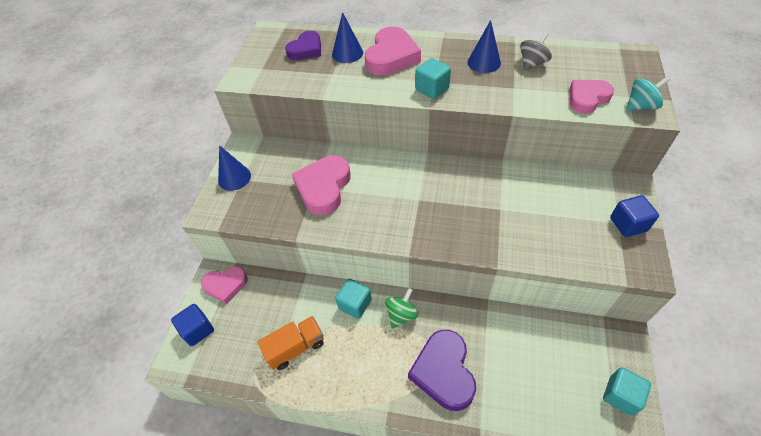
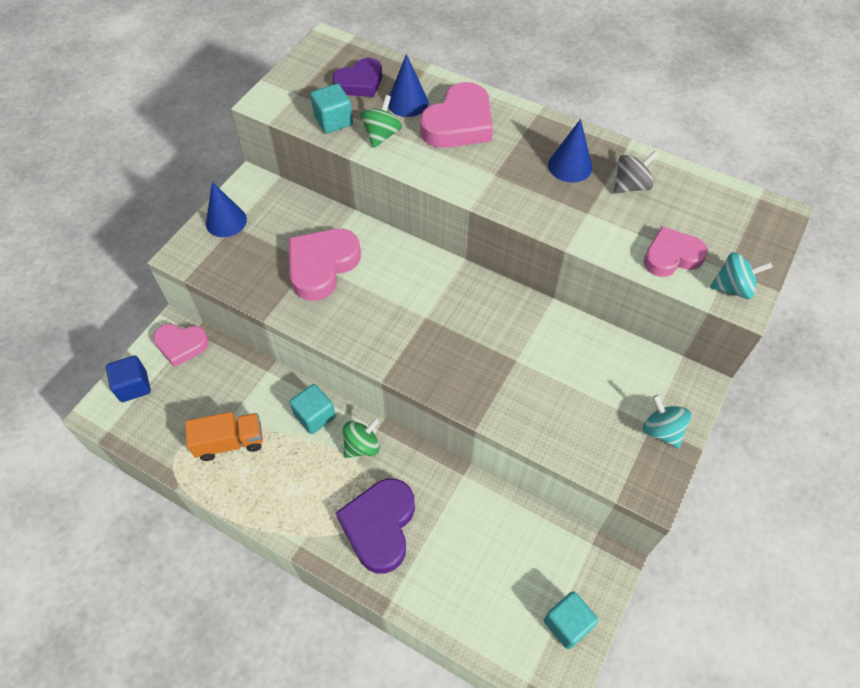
camera: 15 degrees right, 5 degrees up
(339, 78) = (381, 135): none -> green spinning top
(432, 89) = (485, 184): turquoise cube -> turquoise cube (333, 121)
(628, 224) = (661, 430): blue cube -> turquoise spinning top

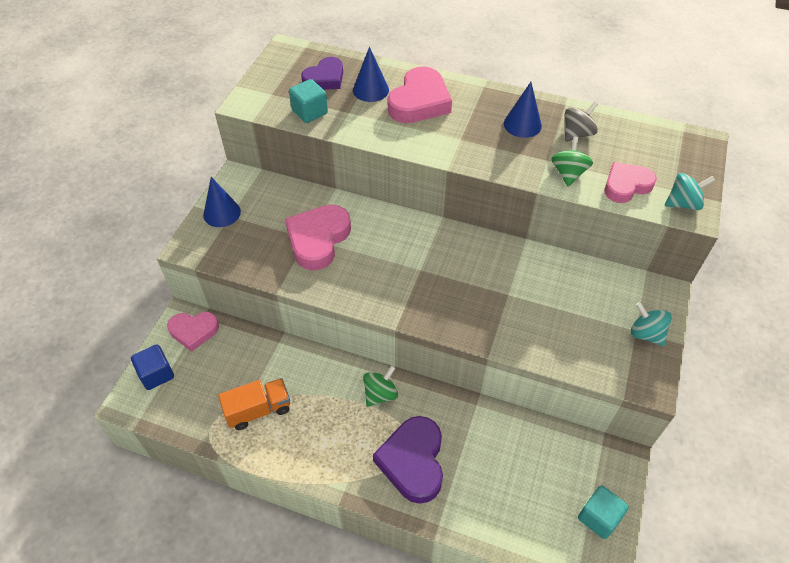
camera: 10 degrees left, 5 degrees down
(315, 416) = (331, 374): turquoise cube -> none
(381, 135) = (355, 119): green spinning top -> green spinning top (568, 173)

